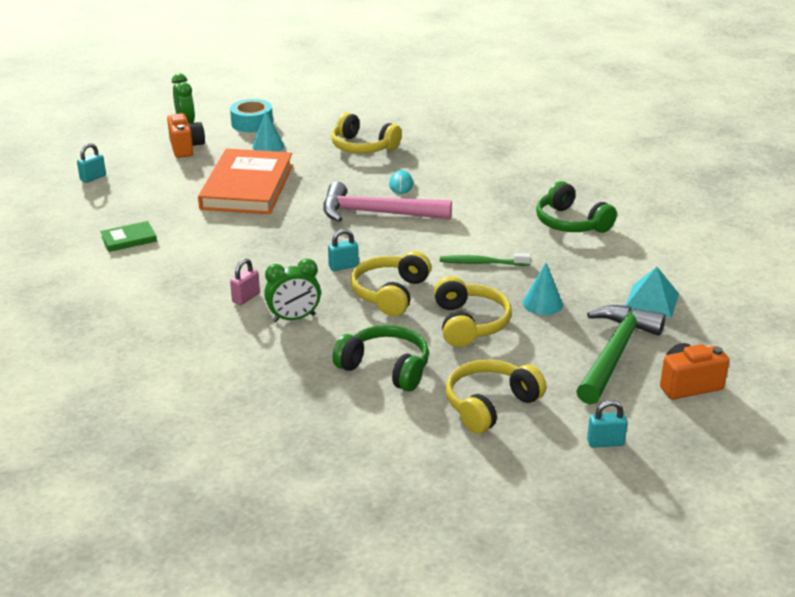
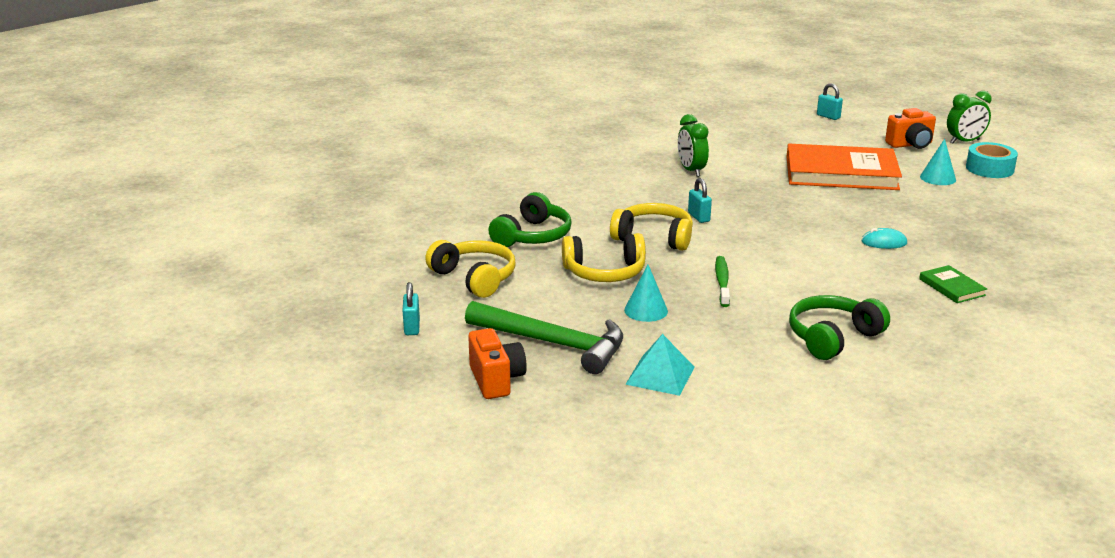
camera: 90 degrees right, 5 degrees down
(129, 239) = (724, 136): green book -> green book (952, 287)
(246, 298) = (637, 181): pink padlock -> none
(294, 318) = (607, 200): green clock -> green clock (691, 170)
(363, 147) = (967, 222): yellow headphones -> none
(377, 213) = (811, 231): pink hammer -> none

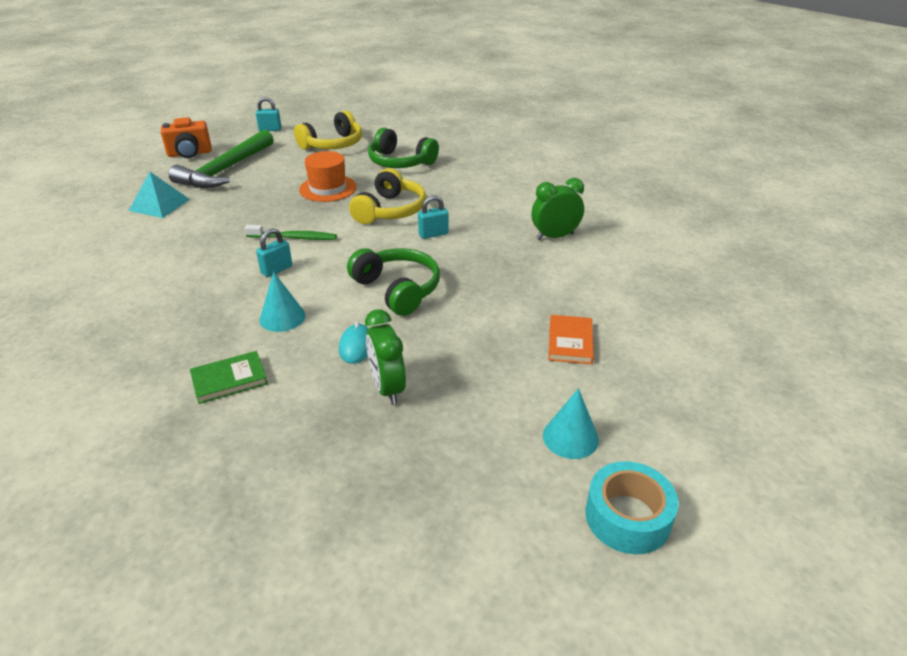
camera: 90 degrees right, 10 degrees up
(605, 272) = (328, 188): yellow headphones -> orange hat
(646, 310) = (257, 203): turquoise cone -> turquoise cone (282, 317)
(828, 116) = (801, 359): turquoise padlock -> turquoise padlock (276, 270)
(832, 337) = (167, 284): green headphones -> green headphones (397, 289)
(841, 173) = (570, 342): orange book -> orange book, size x0.43
(910, 145) = (710, 433): orange camera -> none
(964, 141) = (759, 513): green clock -> green clock (387, 388)

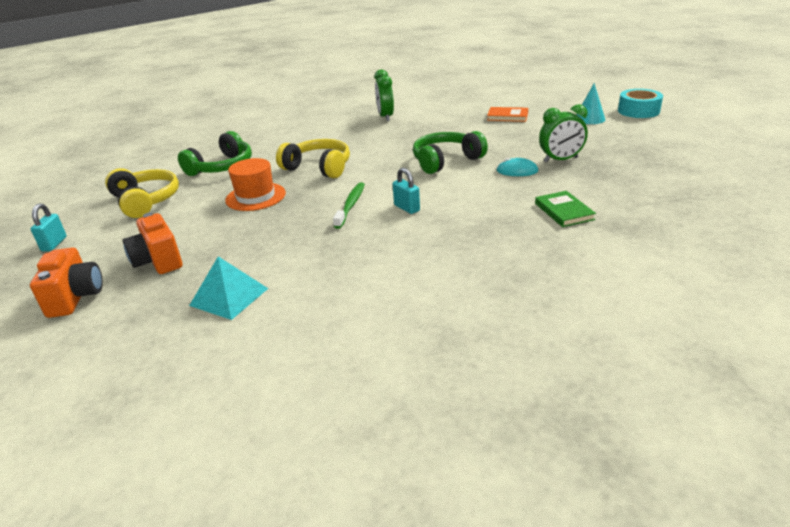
camera: 80 degrees left, 5 degrees down
(226, 170) = (158, 261): green hammer -> orange camera
(282, 317) = (481, 199): turquoise cone -> none
(433, 234) = (367, 151): turquoise padlock -> none

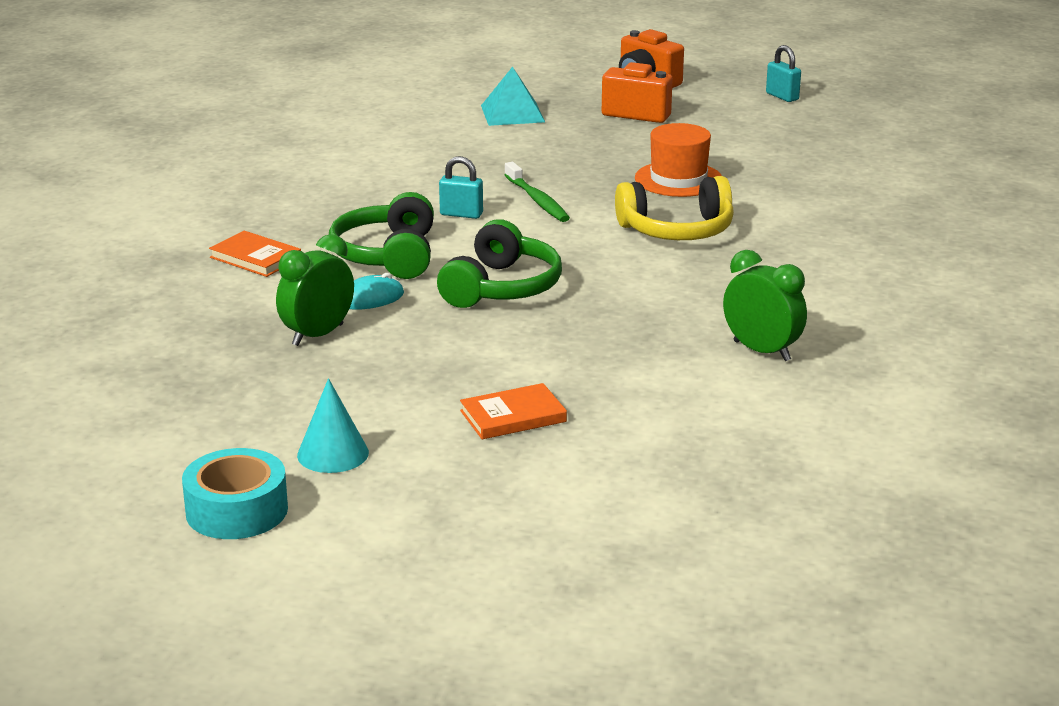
camera: 140 degrees right, 5 degrees down
(145, 201) = (802, 143): yellow headphones -> none
(222, 167) = (820, 197): green headphones -> green headphones (388, 256)
(564, 211) = (255, 258): green book -> orange book

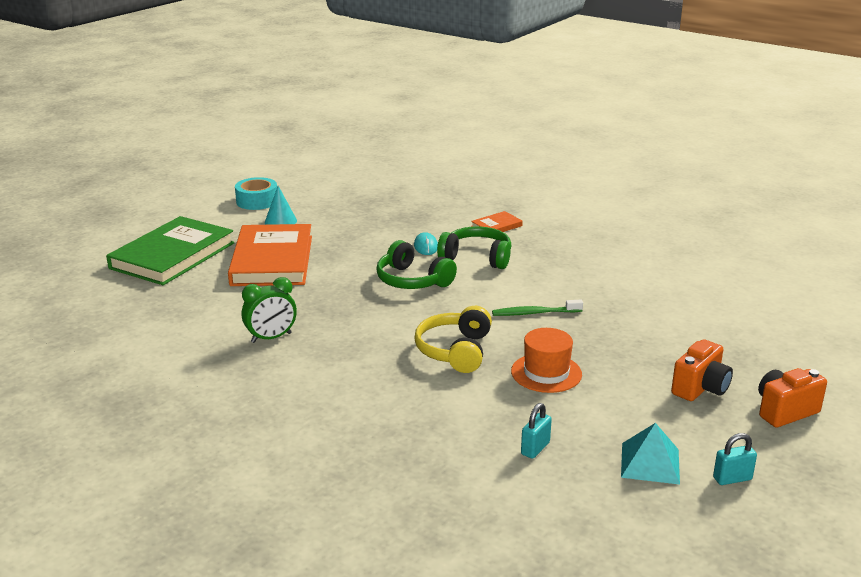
camera: 110 degrees right, 0 degrees up
(317, 335) = (394, 230): green clock -> none
(461, 214) = (525, 286): turquoise padlock -> turquoise padlock (535, 448)
(512, 113) = (712, 334): turquoise pyramid -> turquoise pyramid (650, 463)
(513, 416) = (272, 260): orange book -> orange book, size x2.33
(565, 526) = (172, 255): none -> green book

